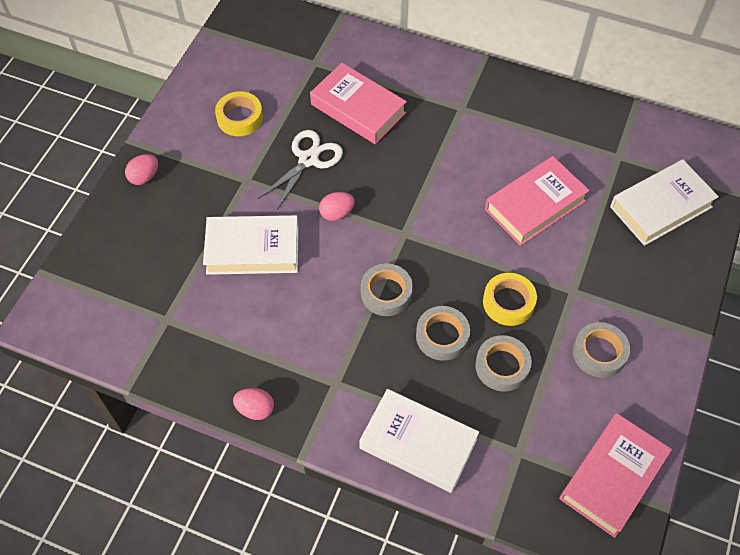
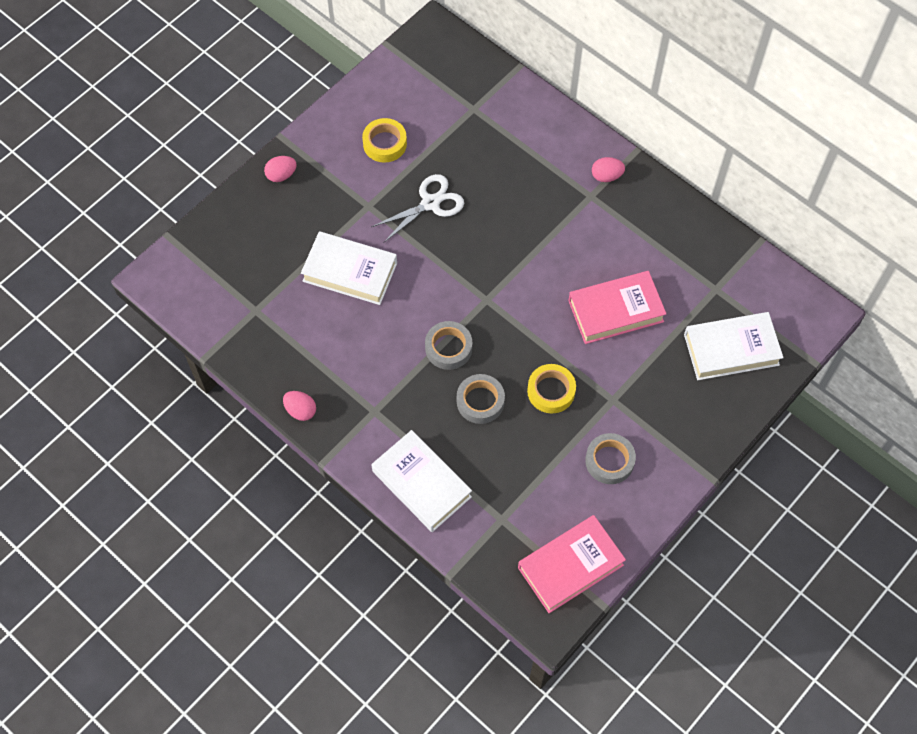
camera: 20 degrees right, 5 degrees up
(337, 213) = (435, 262): pink egg -> pink egg (606, 176)
(358, 108) = (495, 167): pink book -> none
(502, 366) = (520, 444): grey tape -> none

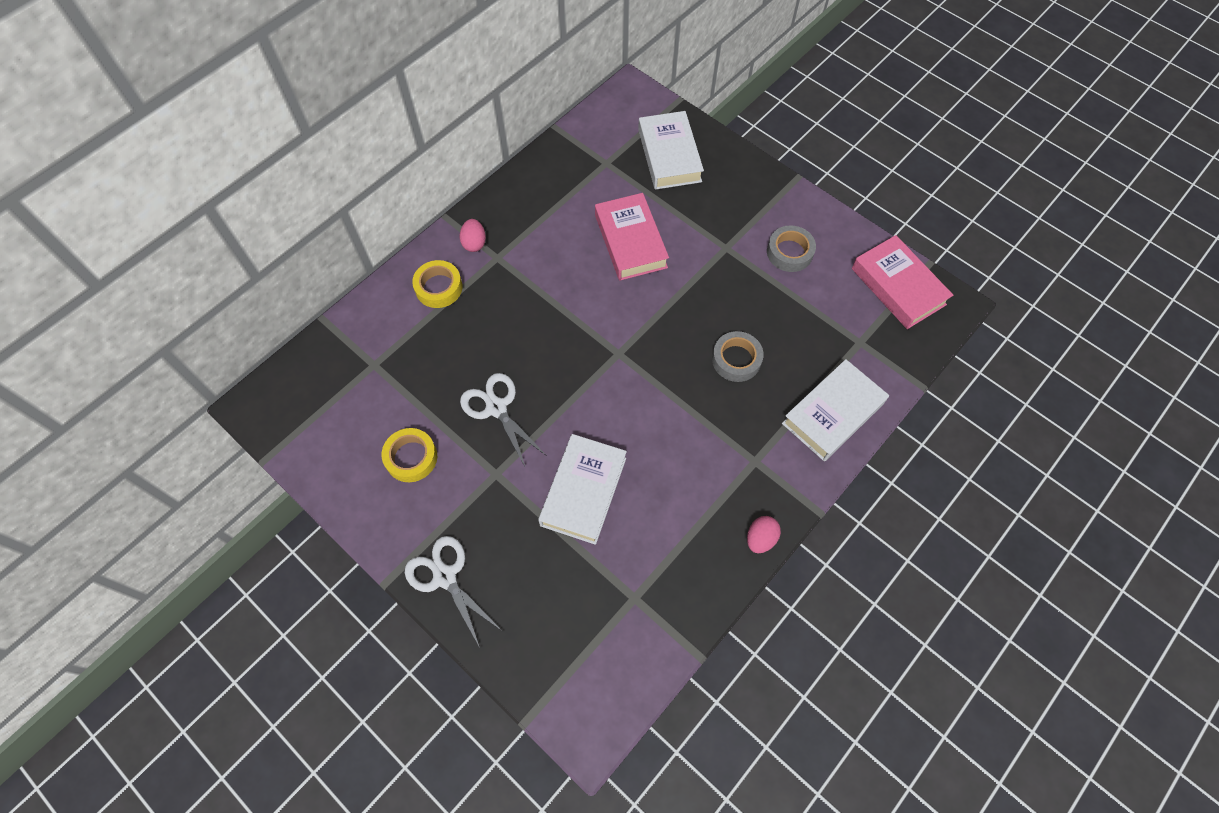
camera: 90 degrees left, 0 degrees up
(281, 175) = (445, 577): pink egg -> white scissors
(448, 348) = (677, 389): grey tape -> none
(551, 391) = (720, 298): yellow tape -> yellow tape (439, 287)

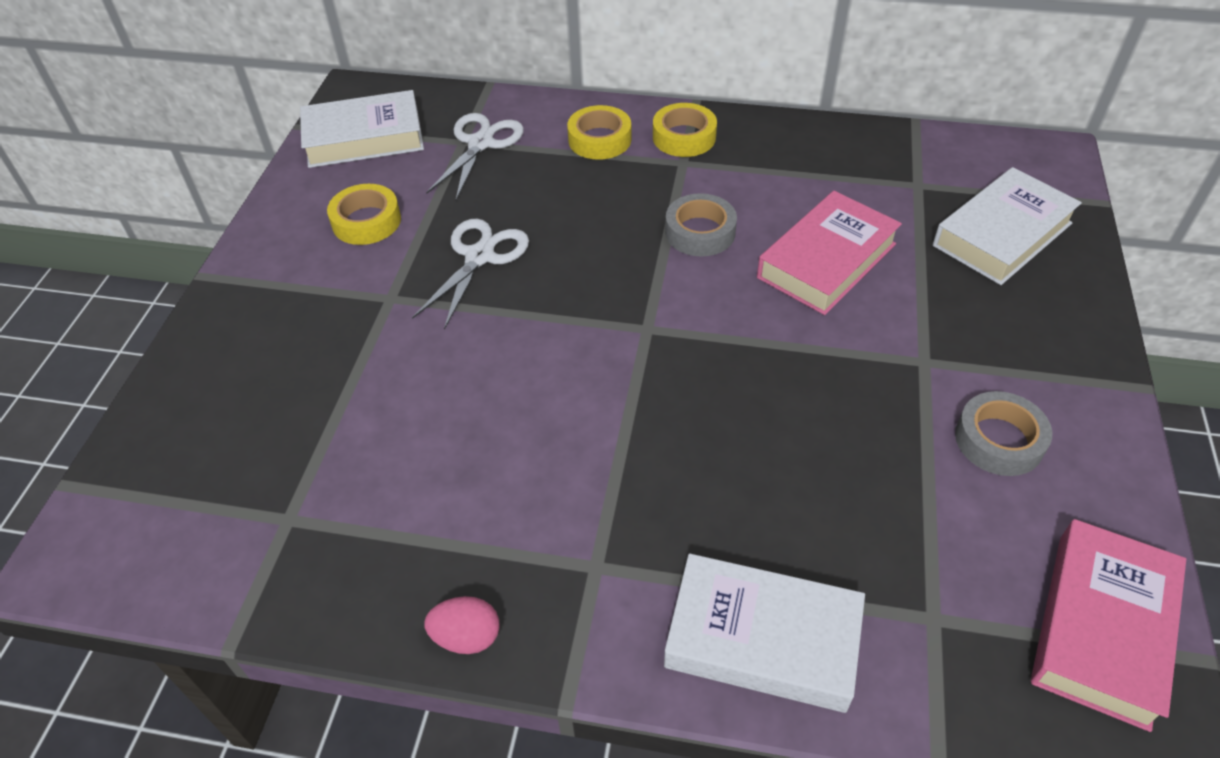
camera: 60 degrees right, 15 degrees down
(445, 577) = (229, 319): white scissors -> white scissors (480, 143)
(474, 243) = (684, 137): pink egg -> yellow tape
(583, 491) = (417, 390): white book -> white book (364, 138)
(736, 360) = (749, 461): grey tape -> grey tape (700, 232)

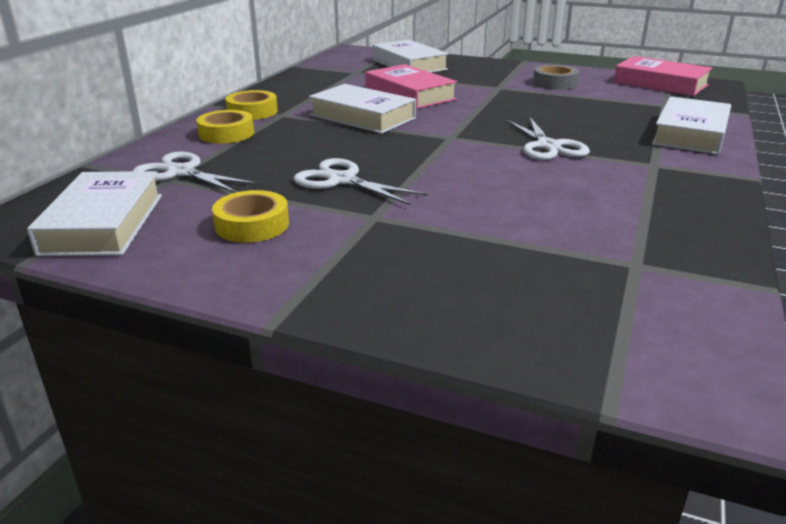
camera: 80 degrees left, 20 degrees down
(467, 637) = (722, 201): pink egg -> none
(639, 436) = (548, 146): none -> white scissors
(700, 232) = (362, 117): grey tape -> white book

